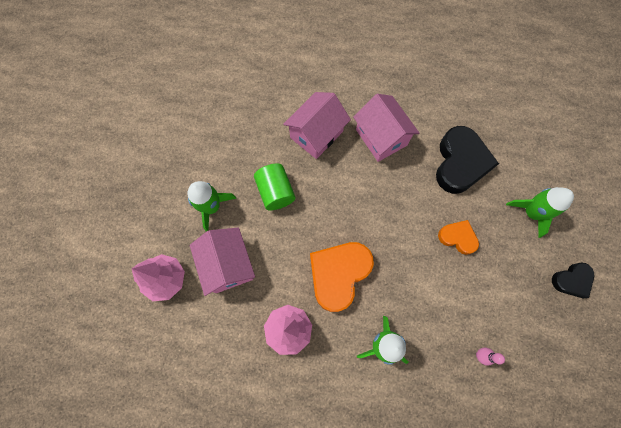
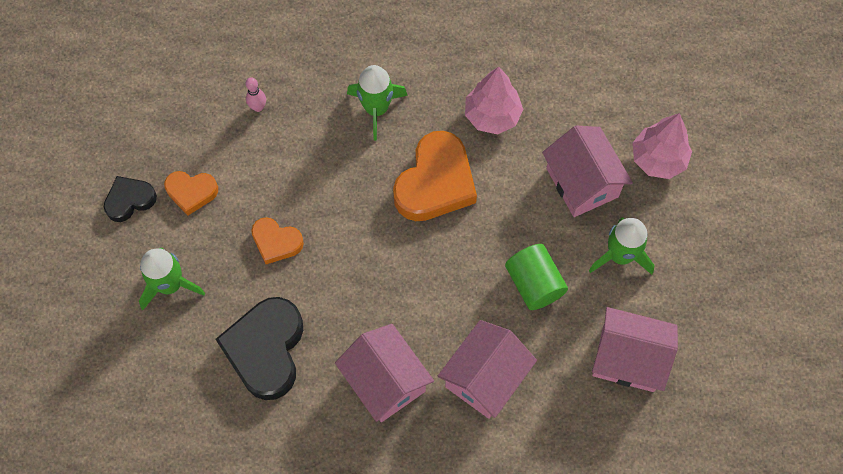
camera: 175 degrees right, 5 degrees down
(222, 138) = (628, 358): none -> pink house
(525, 283) = (191, 192): none -> orange heart

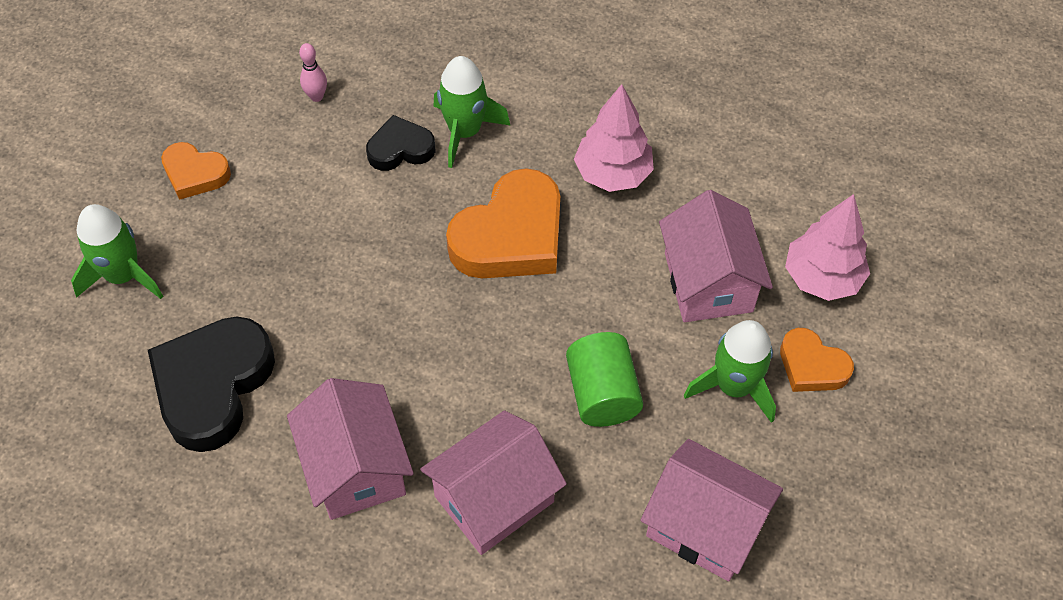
camera: 15 degrees right, 10 degrees down
(130, 200) = (115, 165): black heart -> black heart (400, 149)
(276, 242) = (278, 257): orange heart -> orange heart (812, 366)

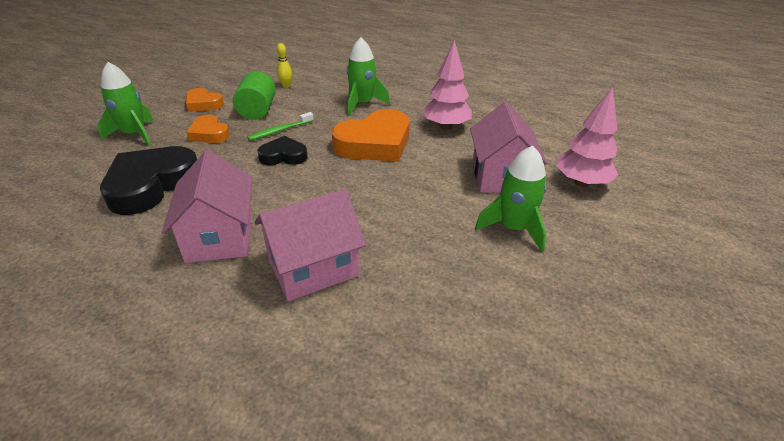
camera: 10 degrees right, 20 degrees down
(316, 96) = (286, 86): pink bowling pin -> yellow bowling pin
(352, 227) = (280, 131): none -> green toothbrush
(400, 149) = (323, 106): black heart -> black heart (283, 156)
(602, 393) = (414, 220): green cylinder -> green cylinder (257, 111)
(705, 526) = (480, 309): pink house -> none
(812, 366) = (574, 225): orange heart -> orange heart (209, 134)

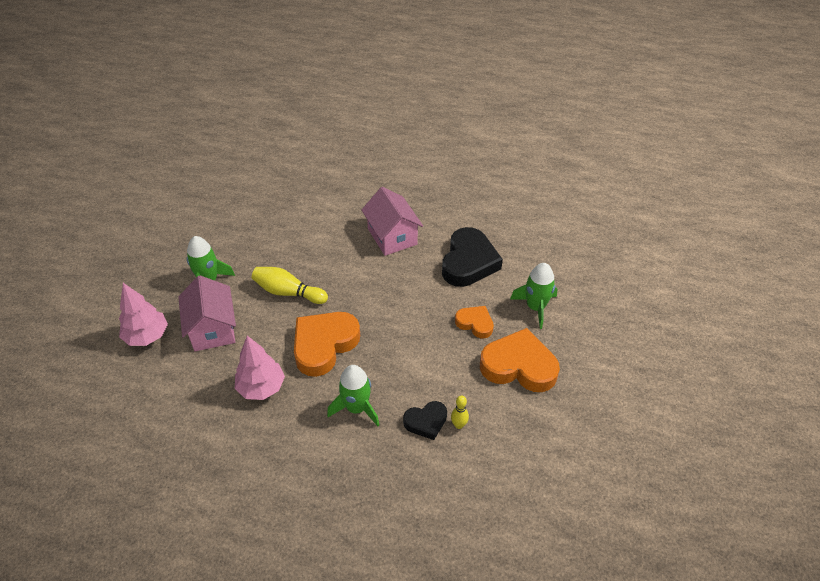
camera: 165 degrees right, 10 degrees up
(203, 104) = (519, 366): orange heart -> orange heart, size x1.83
(257, 111) = (457, 368): green cylinder -> none
(280, 131) = (416, 342): green toothbrush -> none
(283, 156) = (394, 311): black heart -> black heart (426, 422)
(313, 268) = (327, 230): pink house -> none
(401, 195) = (288, 292): none -> yellow bowling pin

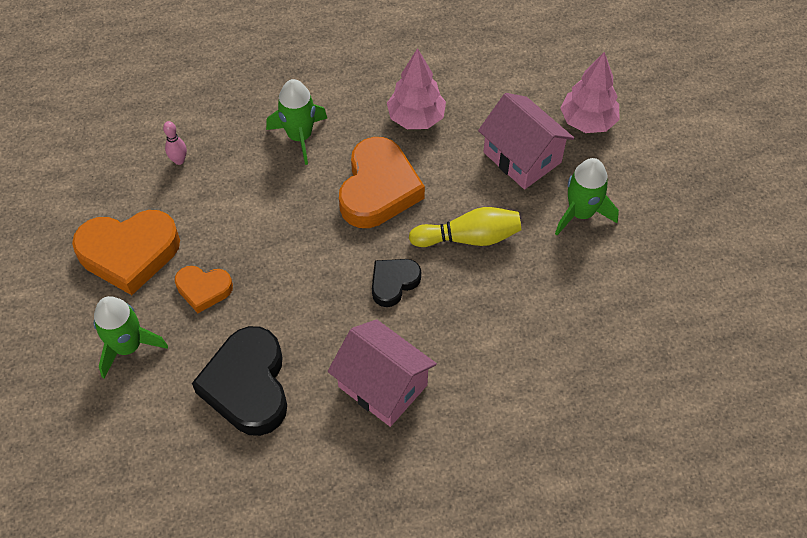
camera: 155 degrees right, 10 degrees up
(426, 422) = (216, 150): black heart -> black heart (393, 283)
(459, 425) = (179, 160): yellow bowling pin -> pink bowling pin

